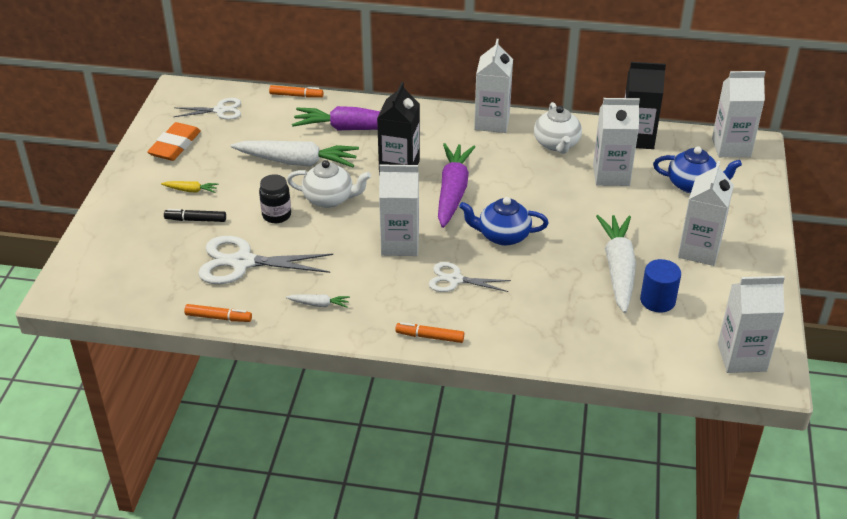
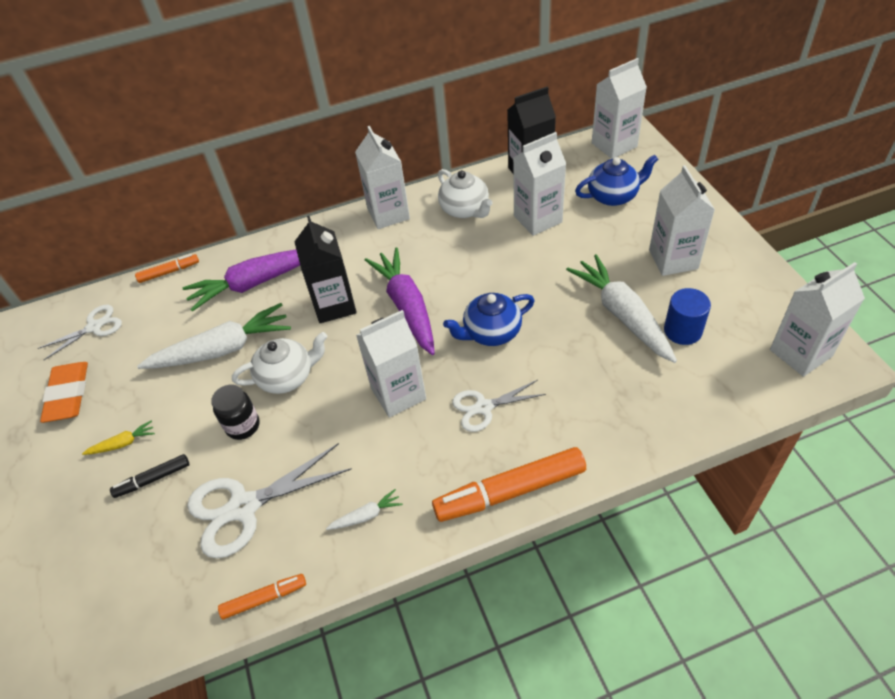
camera: 25 degrees left, 10 degrees up
(430, 337) = (510, 491): orange marker -> orange marker, size x1.93

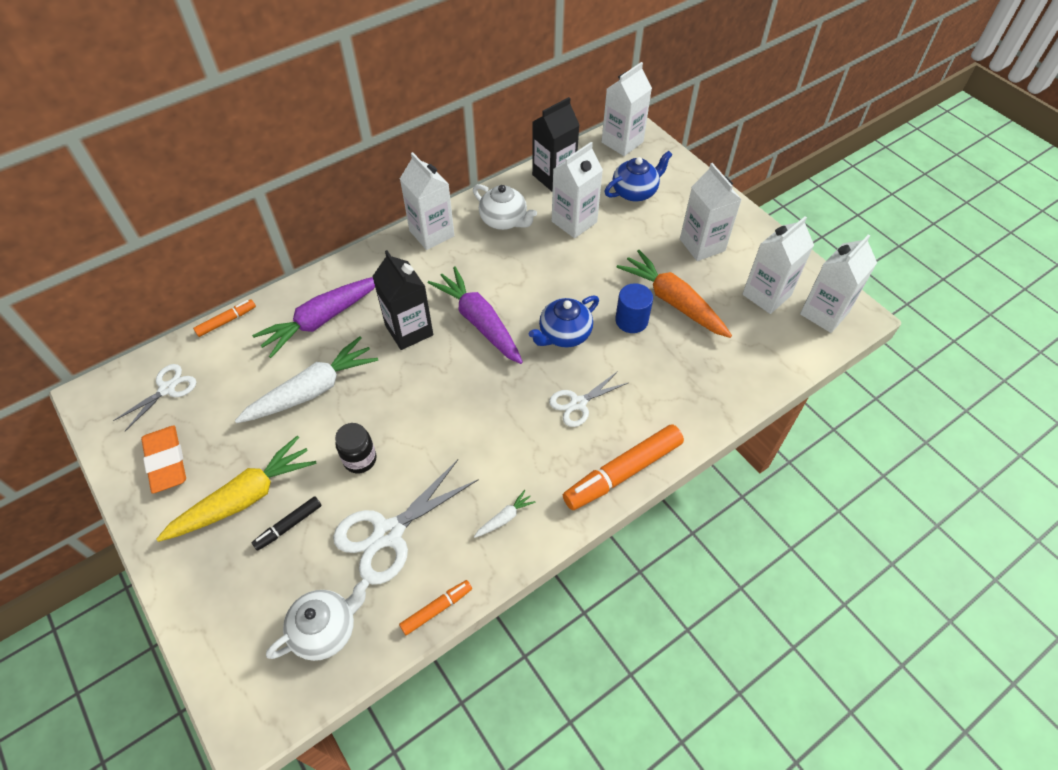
camera: 20 degrees left, 5 degrees up
(123, 443) = (244, 498): yellow carrot -> yellow carrot, size x2.31
(287, 377) = (387, 406): white teapot -> white teapot (325, 629)
(398, 393) = (497, 404): white carton -> white carton (766, 295)
(622, 315) = (673, 301): white carrot -> orange carrot
(682, 330) = (726, 308): blue cylinder -> blue cylinder (631, 320)

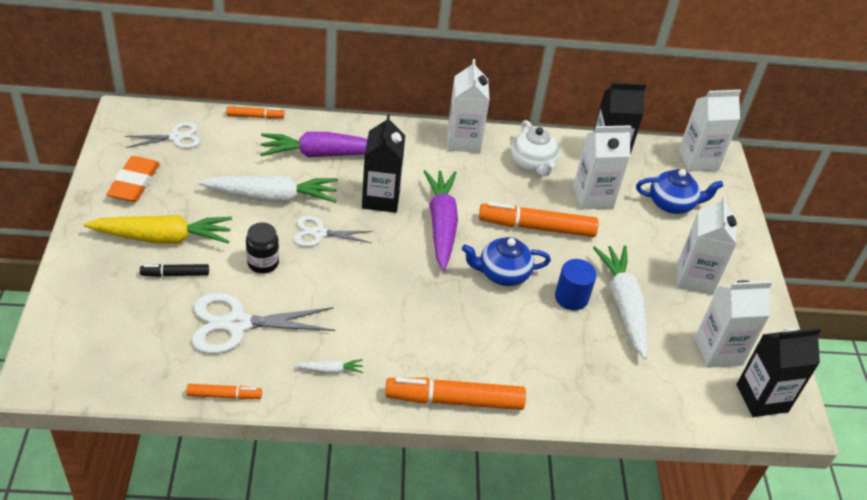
camera: 30 degrees right, 10 degrees down
(325, 629) = (139, 355): white teapot -> none
(555, 276) = (536, 227): none -> orange marker
(578, 403) = (465, 329): white scissors -> white scissors (318, 233)
(673, 301) = (623, 305): orange carrot -> white carrot
(824, 313) = (762, 398): white carton -> black carton

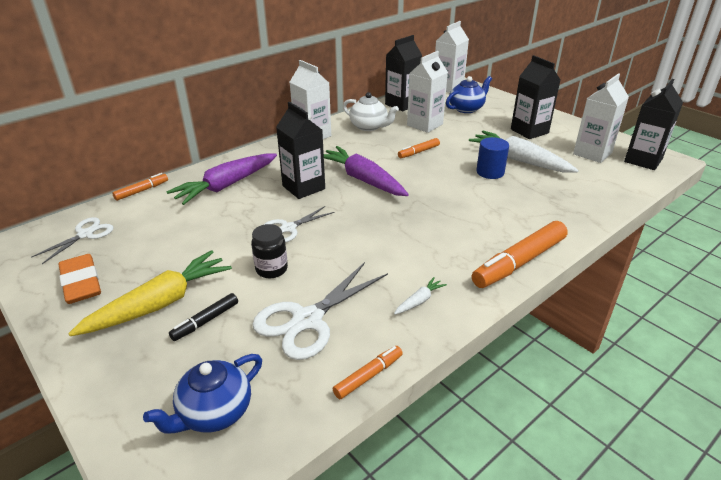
camera: 35 degrees left, 10 degrees down
(272, 197) = (221, 227): white carrot -> none
(502, 273) = (437, 182): blue teapot -> blue teapot (214, 412)
(536, 227) = (418, 152): orange marker -> orange marker, size x0.52
(695, 278) = (529, 131): white carton -> black carton

